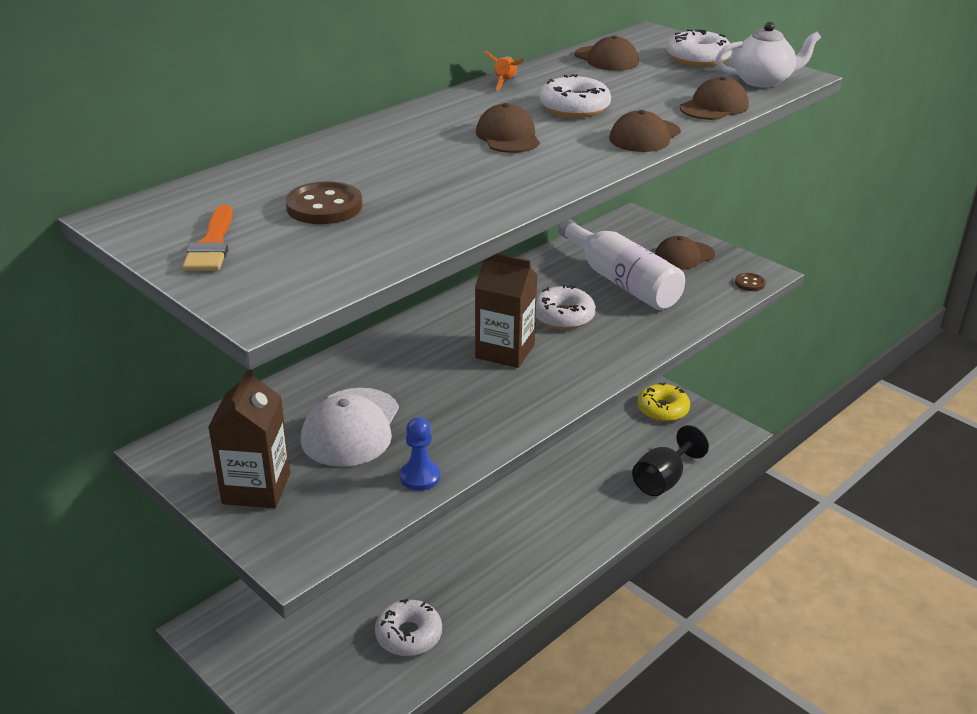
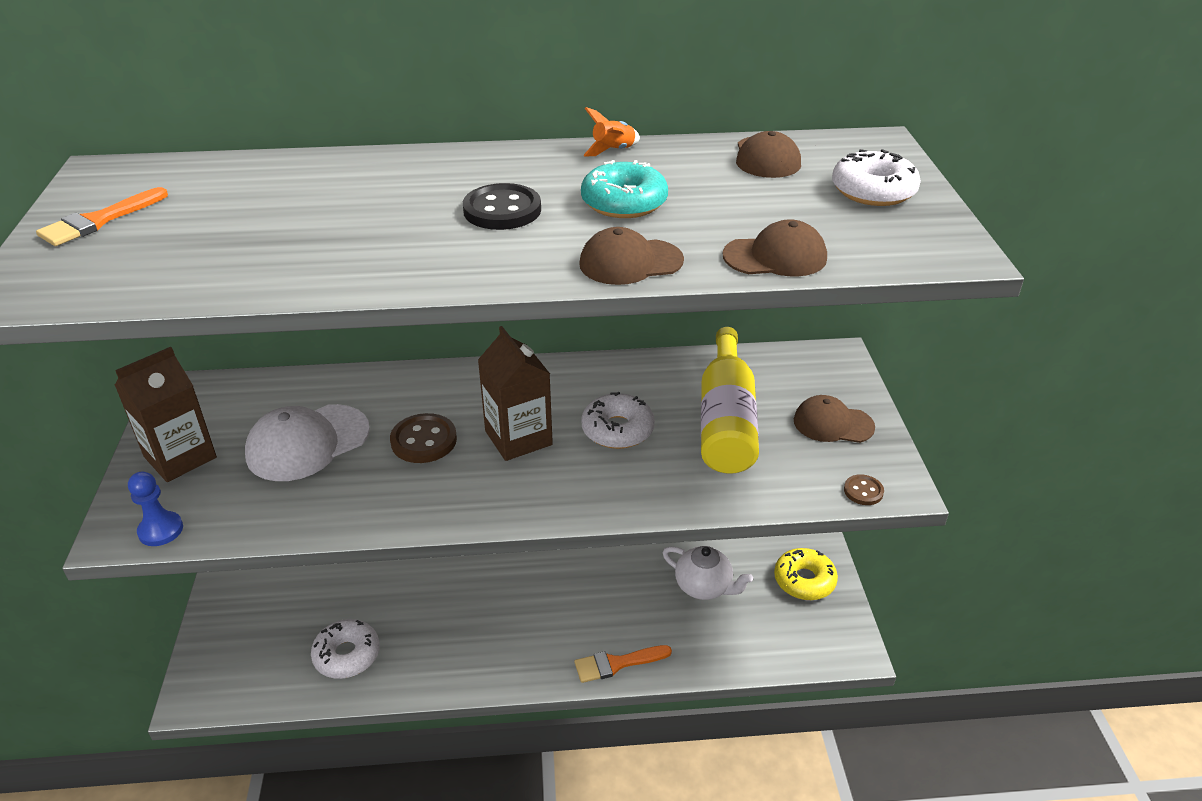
camera: 40 degrees right, 5 degrees up
(324, 206) = (230, 220): brown button -> brown button (424, 440)
(420, 477) = (289, 519): blue pawn -> blue pawn (161, 530)
(508, 136) = (502, 210): brown cap -> black button
(574, 108) = (624, 202): white donut -> turquoise donut
(609, 523) = (617, 664): none -> orange brush
(621, 281) = (726, 420): white bottle -> yellow bottle
(663, 480) = (717, 654): black goblet -> none
(762, 81) = (899, 246): white teapot -> white teapot (704, 586)

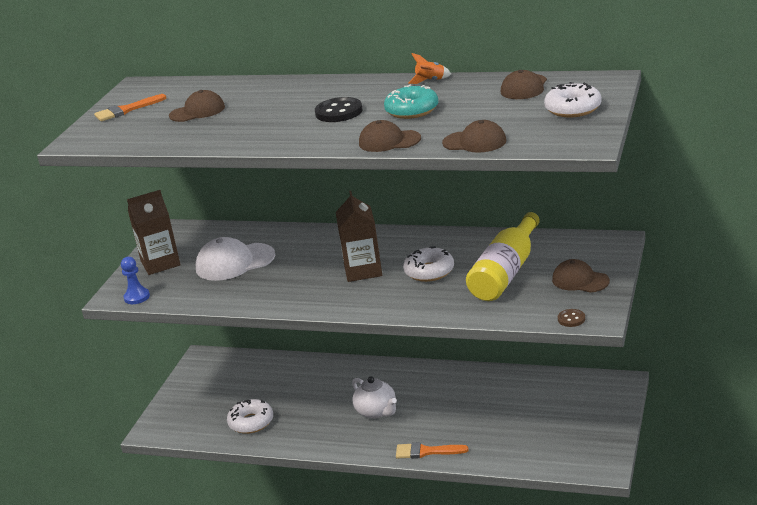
camera: 25 degrees right, 10 degrees down
(241, 218) = (197, 111): none -> brown cap
(424, 440) = (304, 267): brown button -> none
(704, 586) = (514, 416): white teapot -> white teapot (376, 411)
(804, 580) = (593, 422): yellow donut -> none

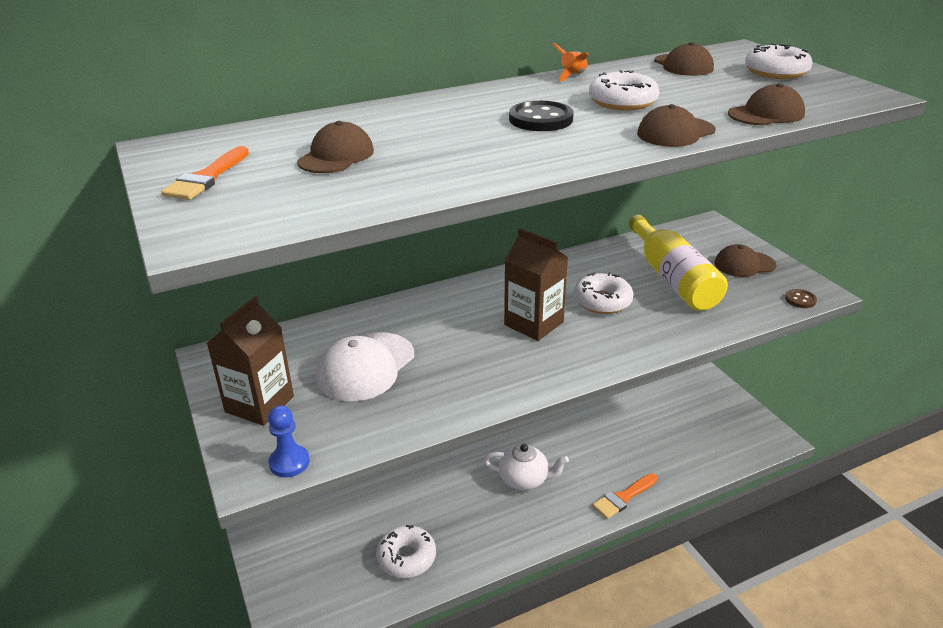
camera: 45 degrees left, 5 degrees up
(412, 110) = (622, 102): turquoise donut -> white donut

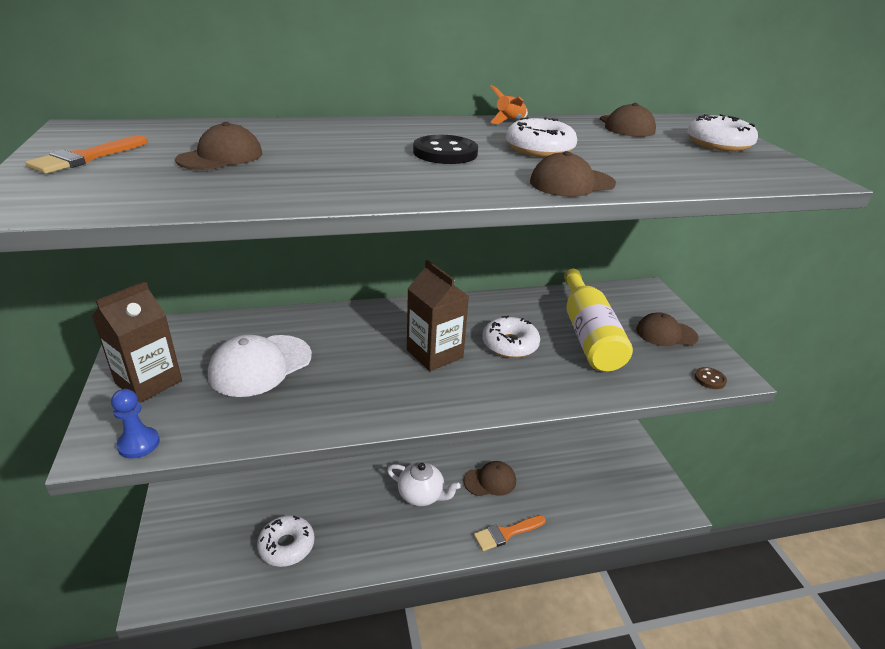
camera: 10 degrees right, 0 degrees up
(766, 114) = (682, 179): brown cap -> brown cap (490, 481)

